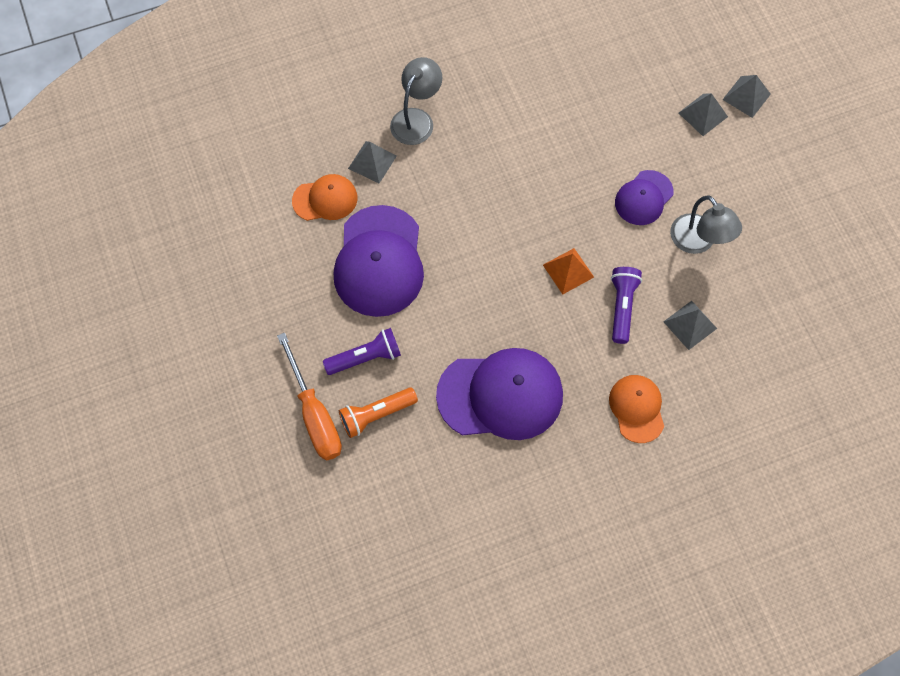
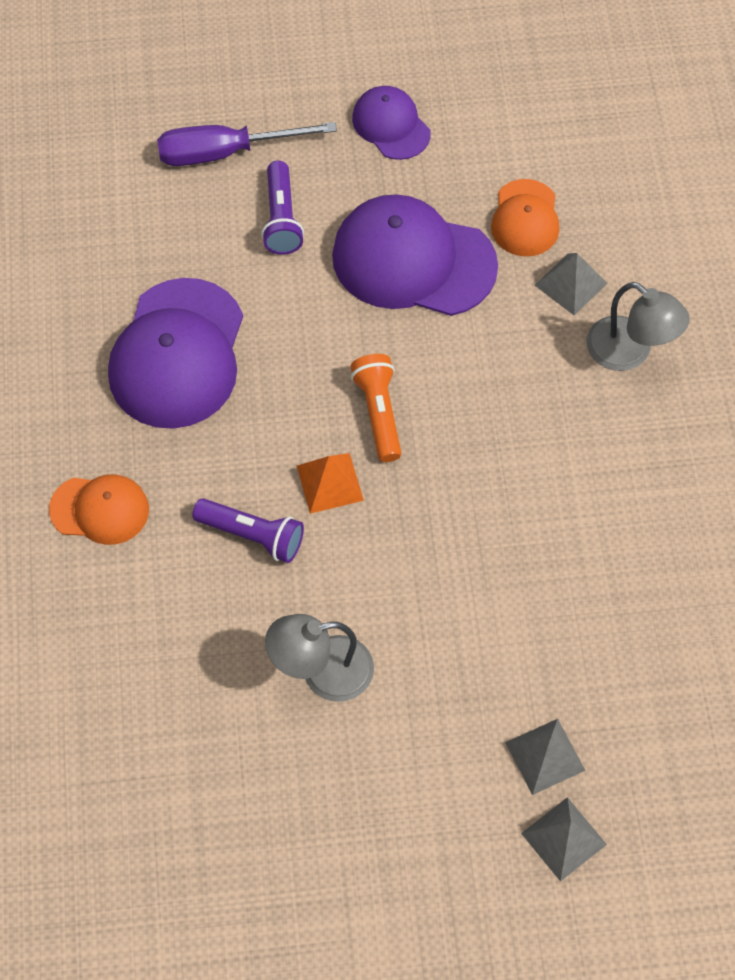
camera: 105 degrees right, 5 degrees down
(314, 414) = (225, 152): orange screwdriver -> purple screwdriver
(376, 414) = (202, 214): orange flashlight -> orange flashlight (379, 413)
(644, 198) = (418, 619): purple cap -> purple cap (391, 125)
(690, 325) = (196, 616): grey pyramid -> none

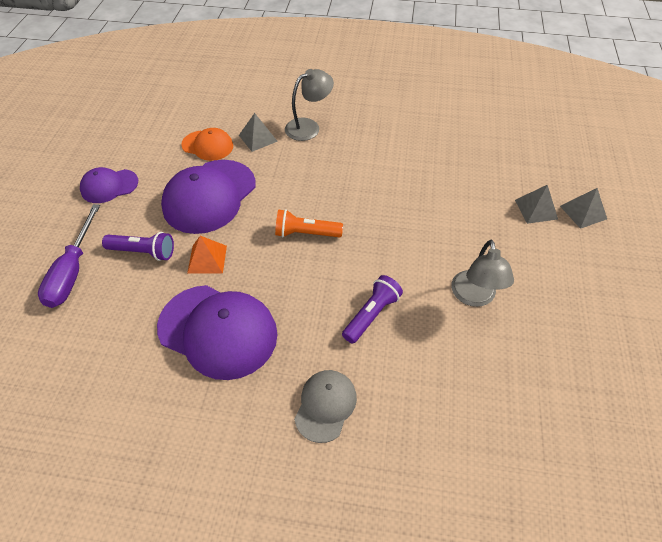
camera: 75 degrees left, 10 degrees down
(100, 509) = (325, 405): orange cap -> grey cap
(329, 483) = (345, 267): orange pyramid -> orange pyramid (207, 259)

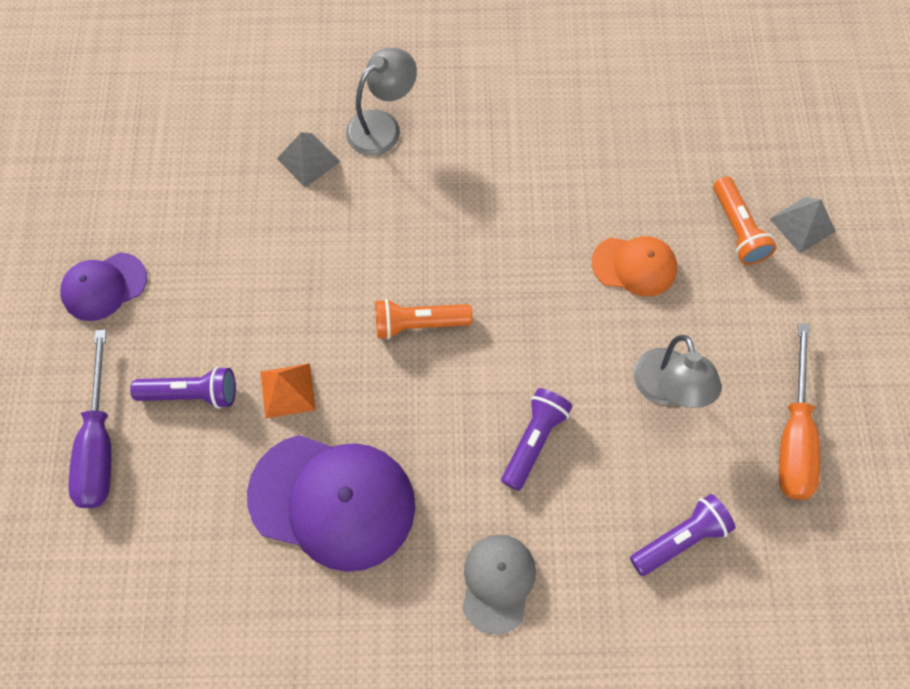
camera: 10 degrees left, 15 degrees up
(207, 145) = (234, 186): orange cap -> orange cap (634, 266)
(209, 196) = (262, 281): purple cap -> none
(472, 398) = (680, 539): none -> purple flashlight
(536, 209) = (737, 230): grey pyramid -> orange flashlight
(568, 340) = (793, 435): none -> orange screwdriver

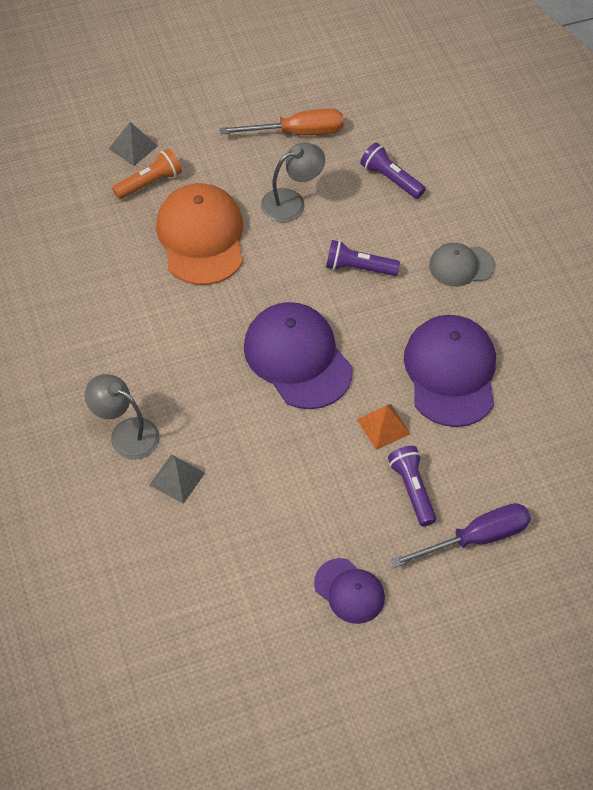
camera: 110 degrees left, 10 degrees down
(418, 323) = (297, 358): orange flashlight -> purple cap
(634, 266) = (201, 237): orange cap -> orange cap, size x1.80

